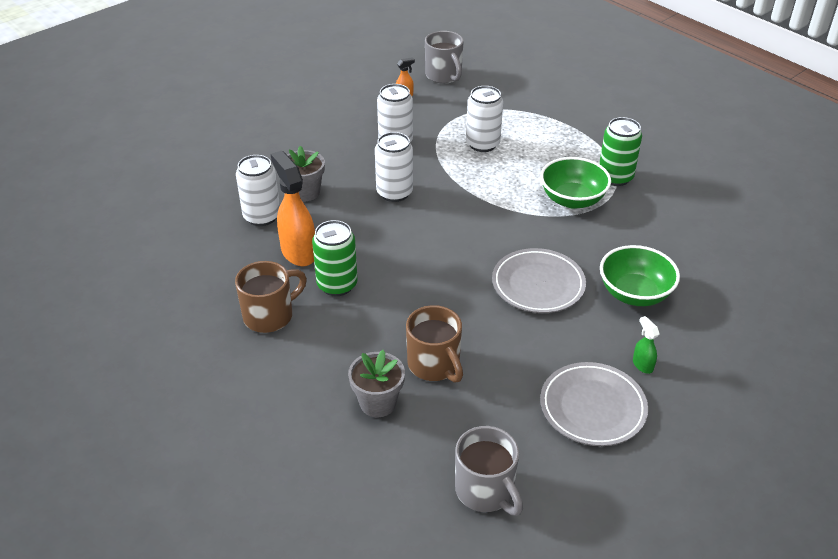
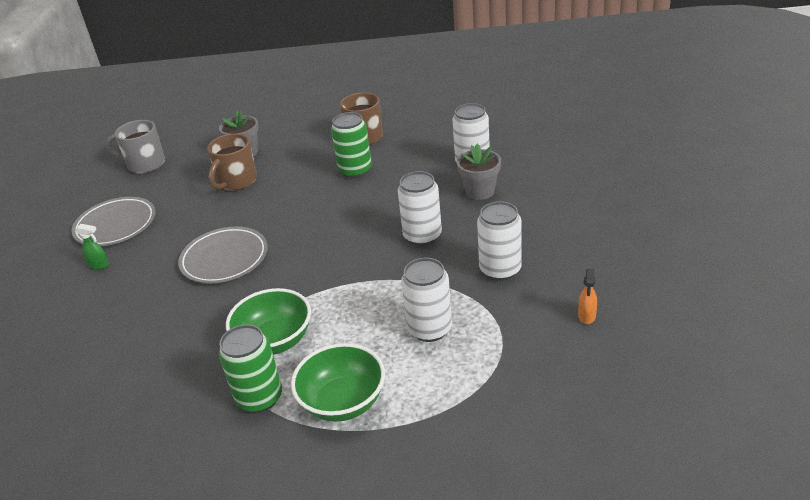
camera: 135 degrees right, 5 degrees down
(298, 252) = (410, 166): orange spray bottle -> none
(434, 365) = (236, 181): brown mug -> brown mug turned 75 degrees counterclockwise
(444, 76) = (608, 375): grey mug -> none
(634, 293) = (142, 304): green bowl -> green bowl (343, 402)

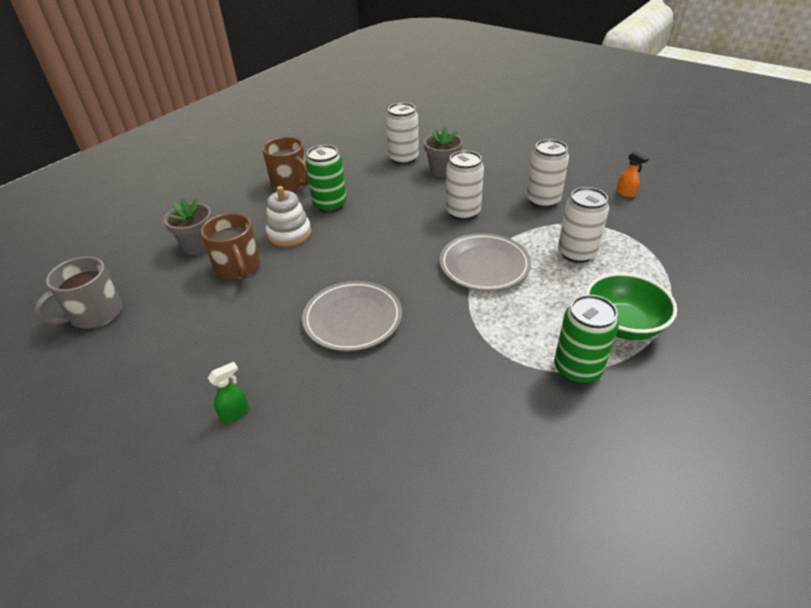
camera: 55 degrees left, 5 degrees up
(115, 225) = (177, 375): grey plate -> grey plate (484, 265)
(275, 341) = (510, 332): green bowl -> none
(297, 177) = (289, 234): none -> white stacking toy

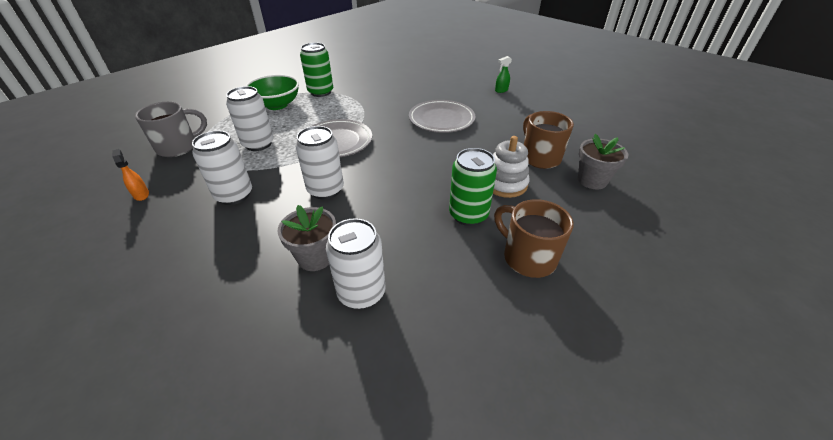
camera: 175 degrees left, 0 degrees up
(95, 314) = (630, 136): grey mug -> grey mug (178, 147)

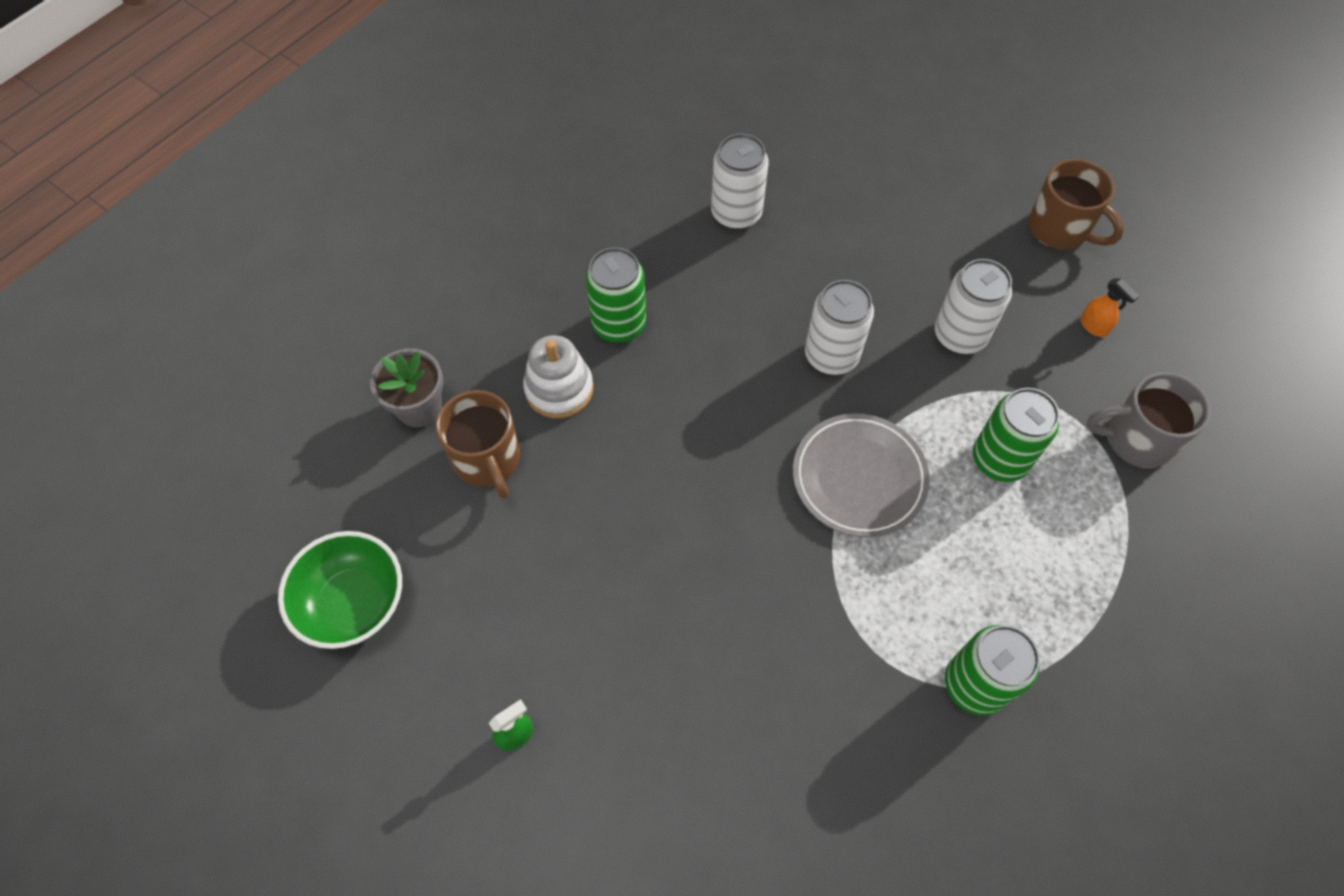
camera: 175 degrees right, 20 degrees up
(178, 147) = (1135, 439): grey mug -> grey mug turned 45 degrees clockwise
(258, 144) = (999, 459): white can -> green can
(277, 105) = (1047, 608): green bowl -> green bowl (354, 603)
(315, 257) = (801, 249): grey flower pot -> none
(441, 119) = (665, 575): grey plate -> none
(527, 257) = (551, 267): brown mug -> brown mug (1060, 229)

